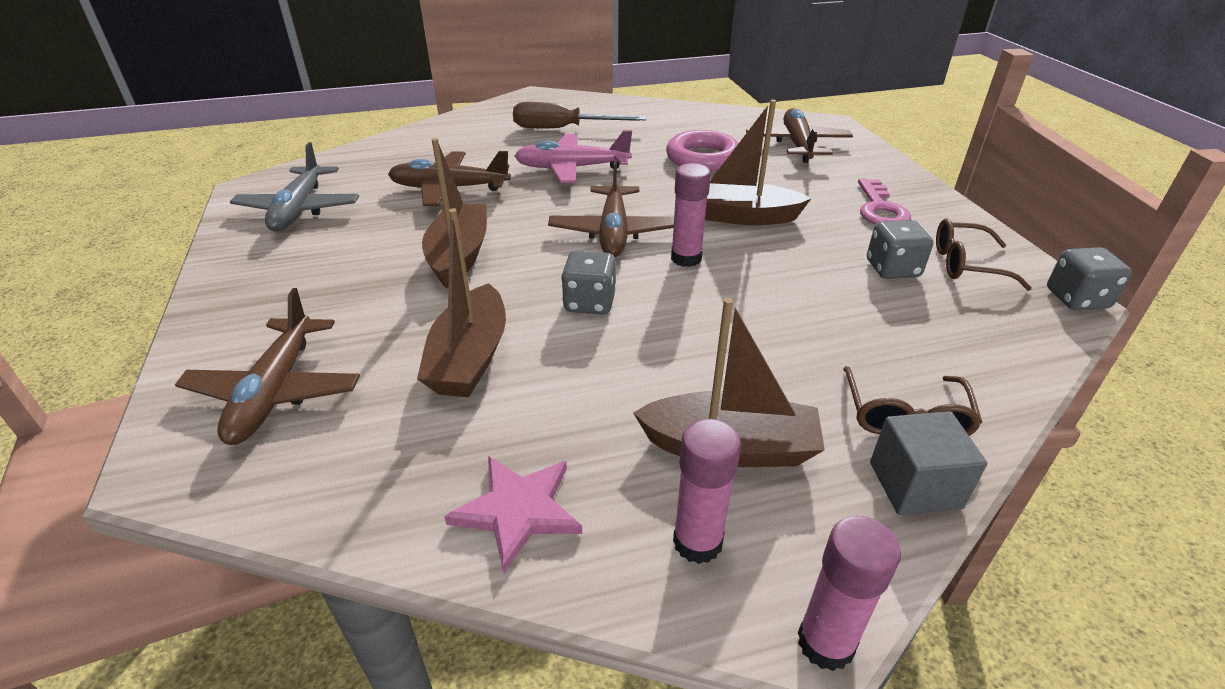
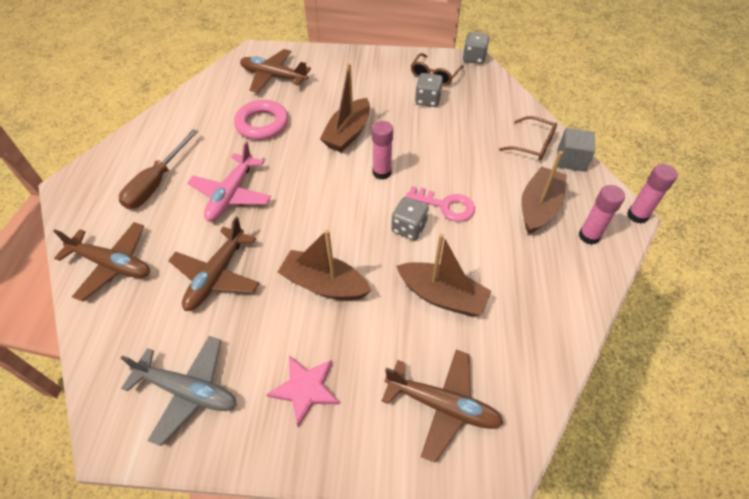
camera: 70 degrees left, 15 degrees up
(518, 511) = (562, 295): pink star -> pink star (305, 389)
(613, 232) = (336, 196): brown plane -> brown plane (112, 265)
(880, 209) = (369, 78): pink key -> pink key (446, 205)

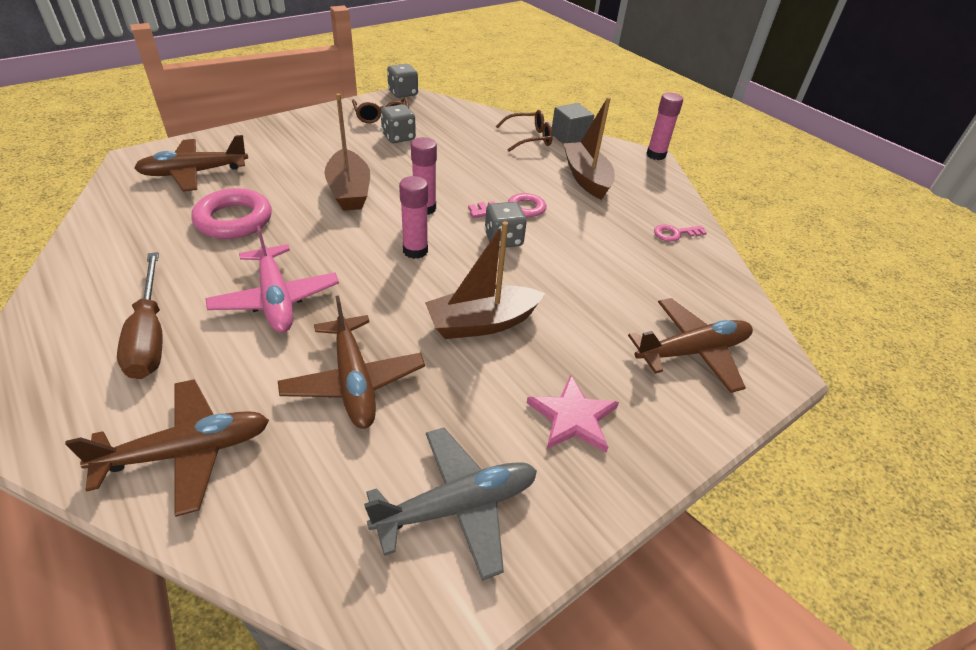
camera: 45 degrees left, 10 degrees down
(442, 296) = (593, 275): brown boat -> none
(556, 301) = (675, 234): none -> pink key
(589, 236) = (643, 181): pink glue stick -> pink glue stick (415, 251)

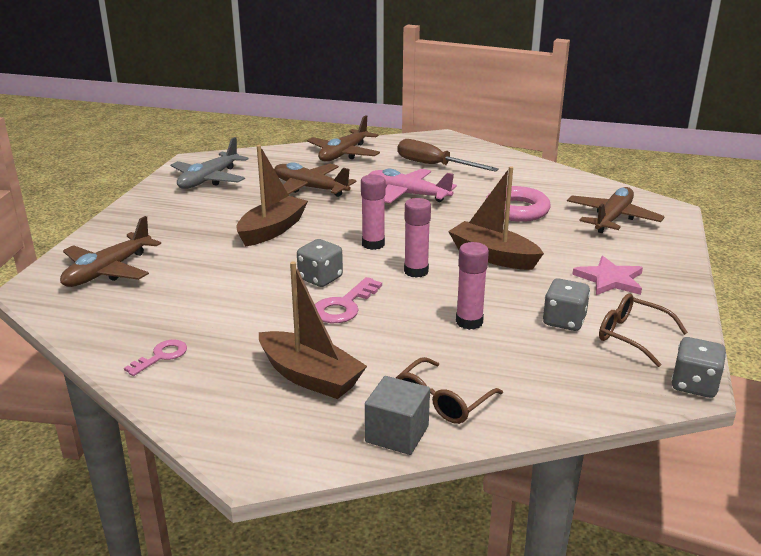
camera: 145 degrees right, 15 degrees down
(573, 417) = (175, 217): pink star -> pink star (610, 279)
(656, 155) = (249, 472): pink glue stick -> pink glue stick (469, 322)

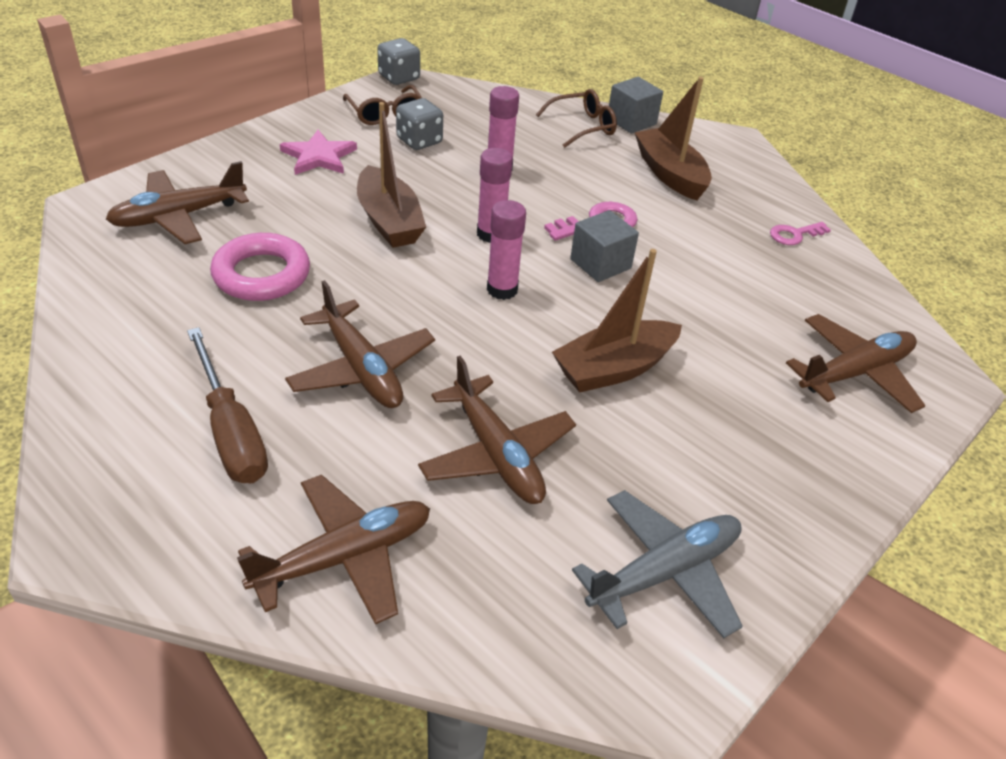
camera: 155 degrees left, 15 degrees up
(320, 278) = (600, 264): grey dice -> grey cube
(407, 194) = (361, 369): pink plane -> brown plane

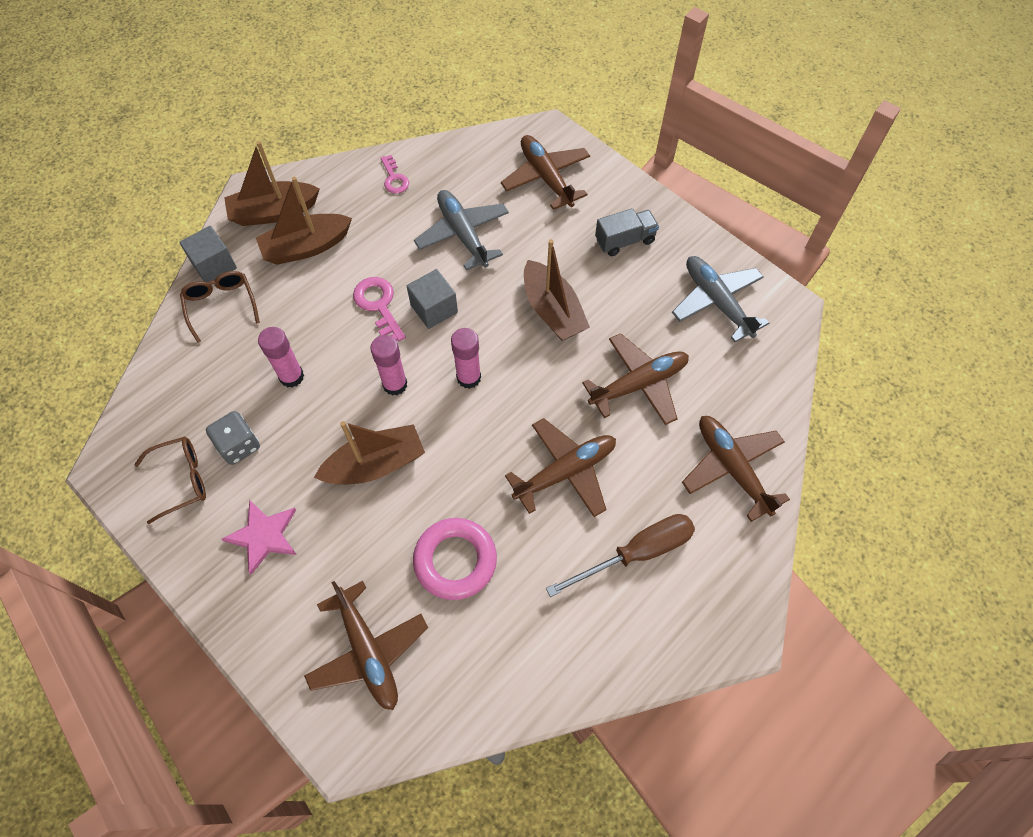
camera: 85 degrees left, 20 degrees up
(399, 77) = (102, 471): grey dice -> none
(712, 153) = (274, 212): none -> brown boat
(723, 289) = (463, 234): none -> grey plane
(762, 457) = (624, 240): none -> grey truck

